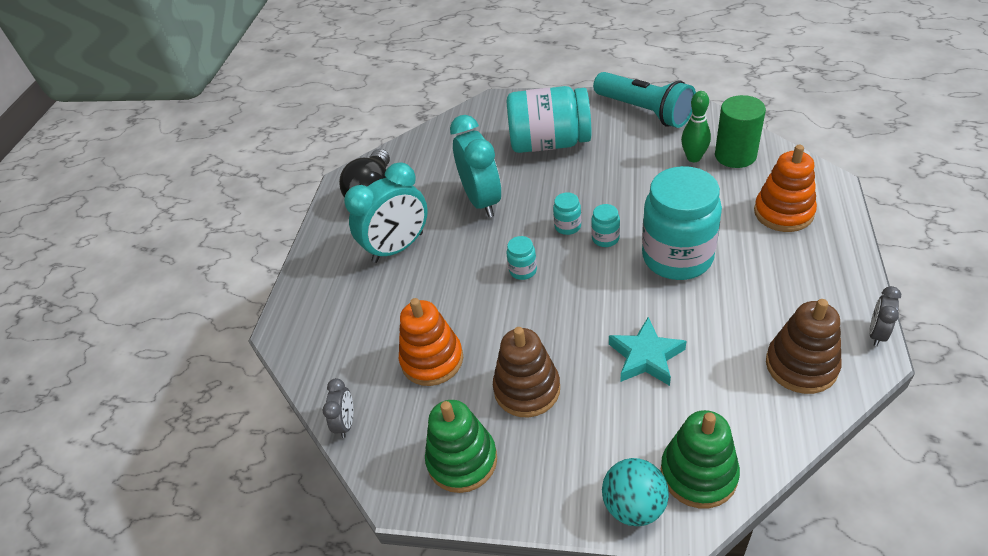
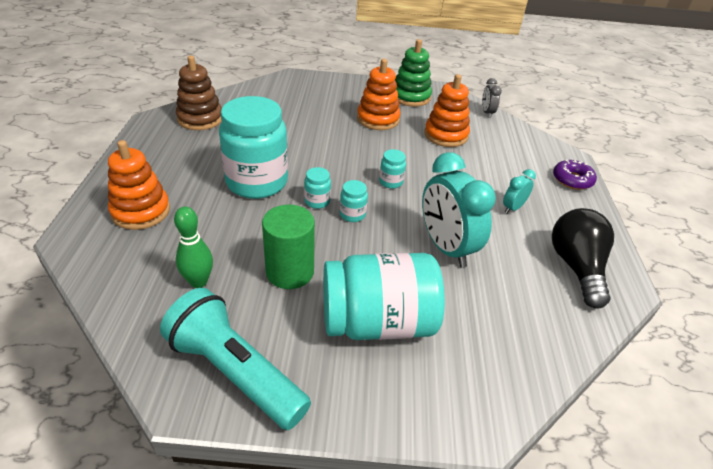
camera: 165 degrees right, 5 degrees down
(306, 291) = (572, 180): none -> purple donut
(398, 248) = (513, 208): turquoise clock -> turquoise clock, size x0.48
(527, 389) = (378, 119): brown stacking toy -> orange stacking toy
(634, 506) = (318, 80): turquoise ball -> none
(646, 356) = (299, 128): turquoise star -> none
(698, 473) = (282, 87): green stacking toy -> none
(735, 155) = (147, 280): green cylinder -> green cylinder (290, 272)
(876, 333) = (138, 129): grey clock -> none

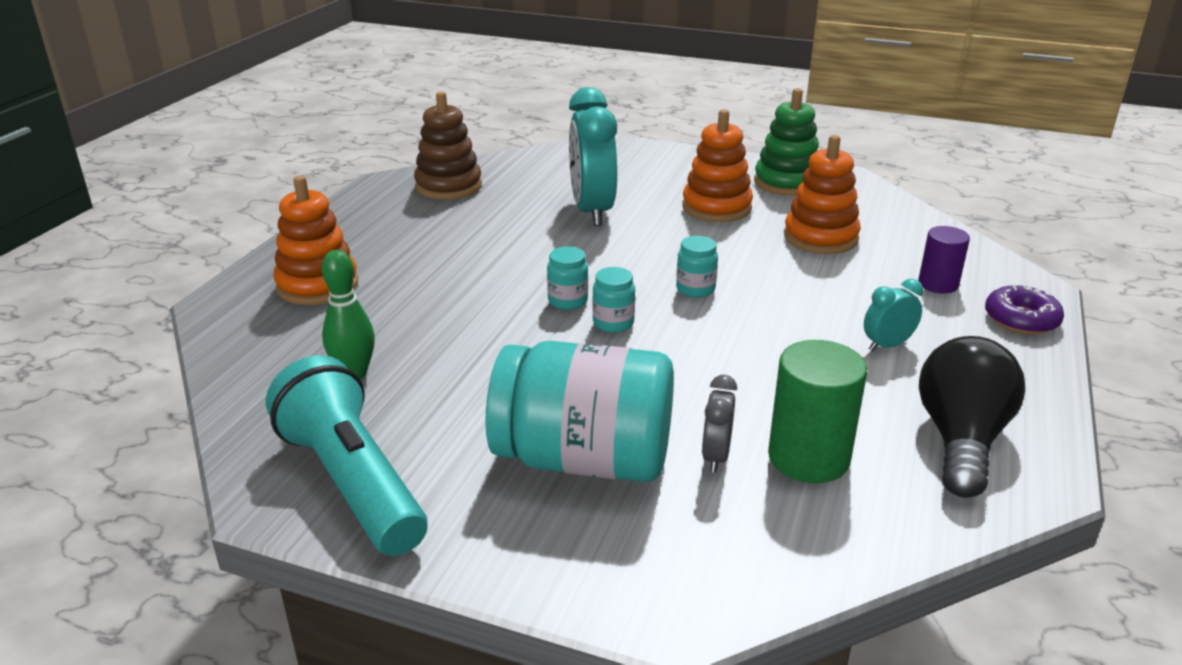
camera: 20 degrees right, 10 degrees down
(257, 182) = (491, 269): turquoise jar -> none
(290, 272) = (485, 380): green cylinder -> green cylinder (808, 457)
(446, 248) = (742, 383): turquoise clock -> turquoise clock (592, 211)
(487, 113) = (910, 213): grey clock -> grey clock (716, 456)
(521, 161) = (938, 284): none -> purple cylinder

